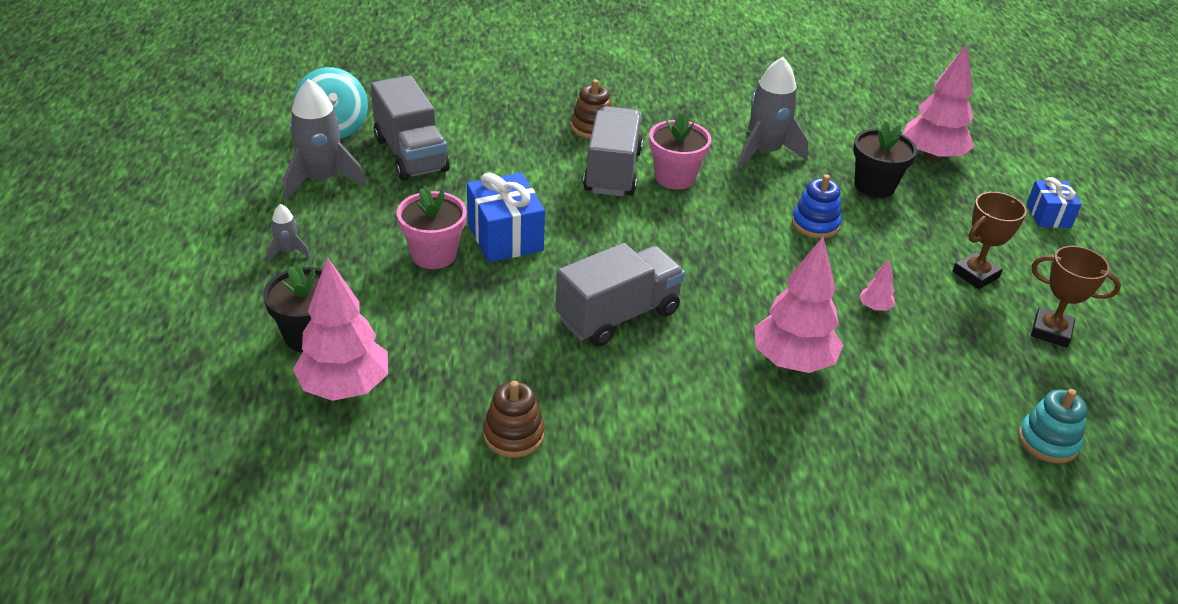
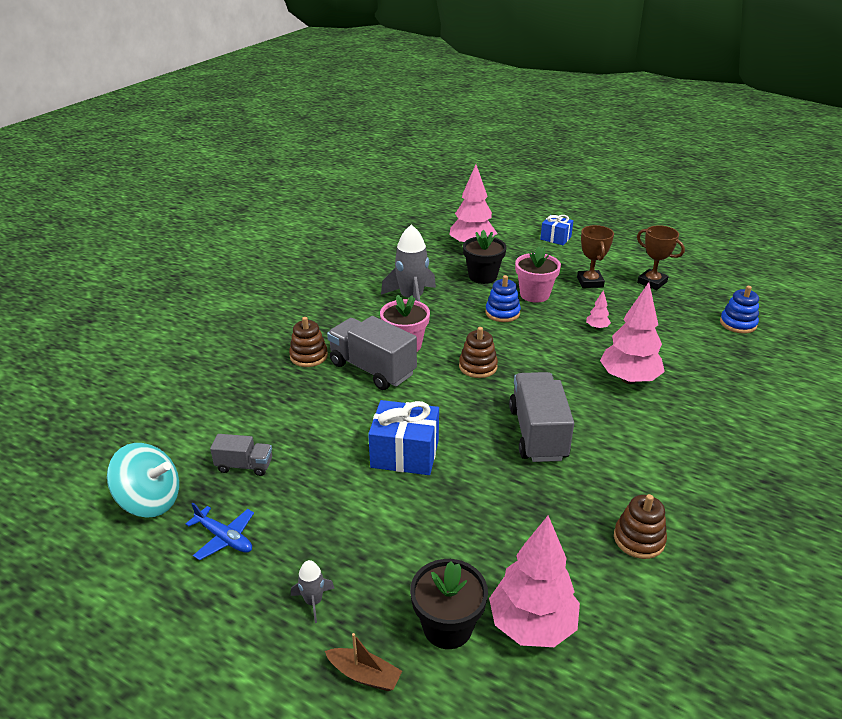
camera: 55 degrees left, 5 degrees down
(232, 306) = (364, 675): none -> brown boat
(322, 180) = (224, 538): grey rocket -> blue plane
(411, 154) = (244, 465): grey truck -> grey truck, size x0.53
(434, 255) = (395, 503): pink flower pot -> pink flower pot (534, 294)
(691, 238) = (478, 367): none -> brown stacking toy
(1048, 441) = (738, 324): turquoise stacking toy -> blue stacking toy
(1051, 331) = (652, 282): brown trophy -> brown trophy turned 75 degrees clockwise

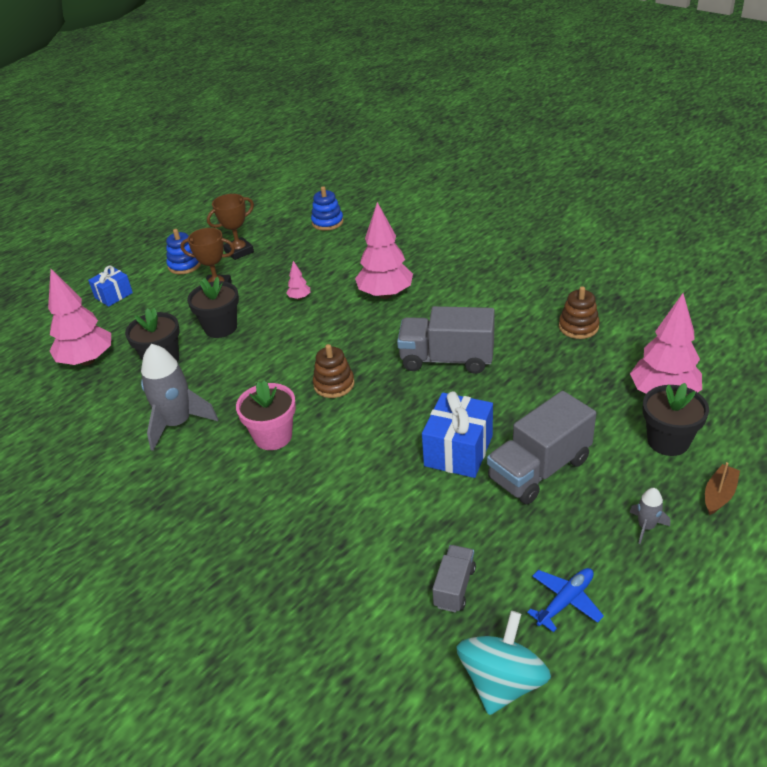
camera: 75 degrees left, 5 degrees up
(308, 356) = (261, 526): brown stacking toy -> none
(372, 369) = (309, 467): grey truck -> grey truck (539, 469)
(502, 313) = (244, 355): blue stacking toy -> blue stacking toy (184, 265)
(534, 294) = (220, 327): pink flower pot -> black flower pot

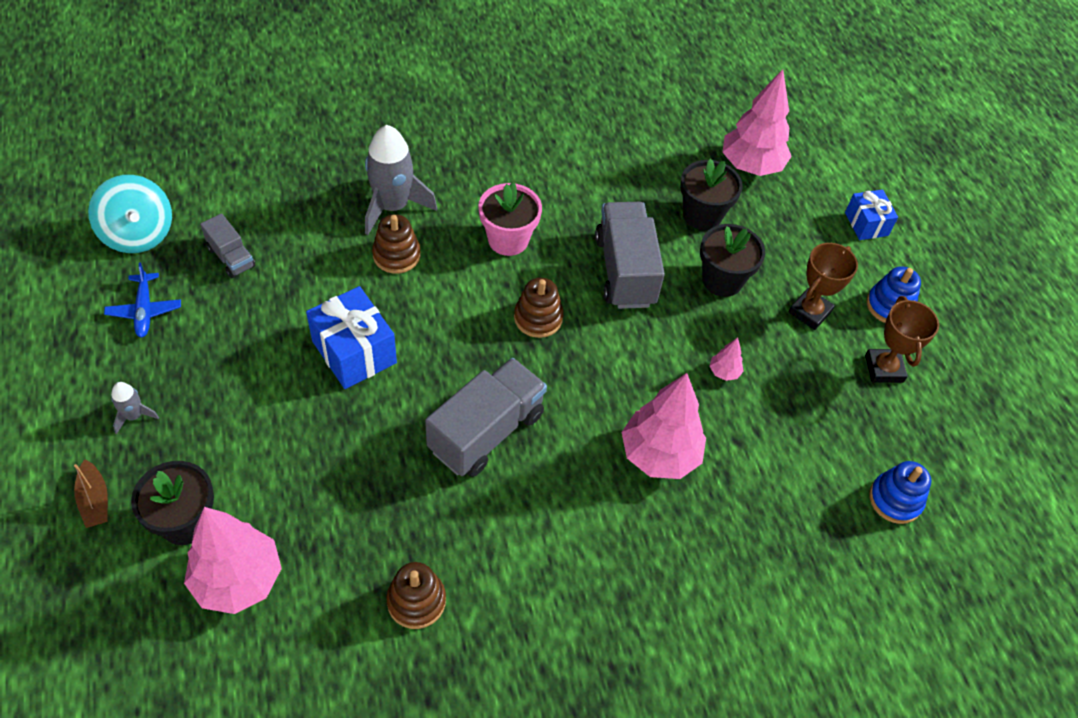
camera: 115 degrees right, 15 degrees up
(178, 423) = (590, 189): grey rocket -> grey rocket (392, 207)
(347, 486) = (396, 255): none -> brown stacking toy
(539, 469) = (270, 392): grey truck -> grey truck (625, 271)

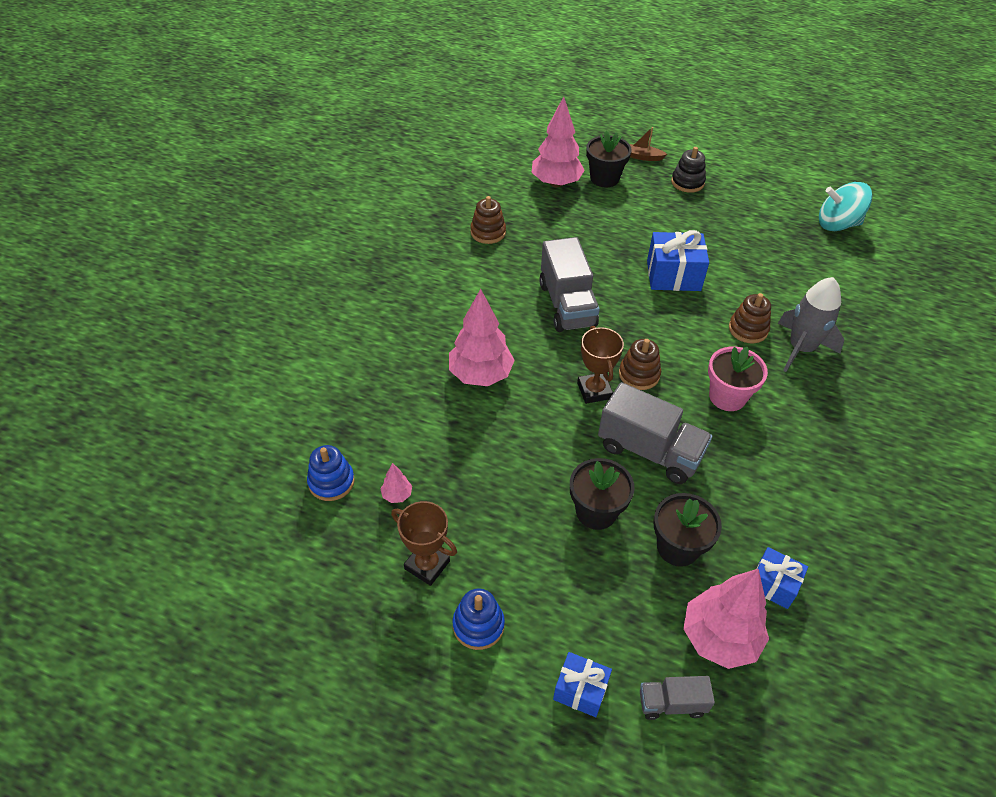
camera: 130 degrees right, 5 degrees down
(134, 416) = (687, 182): grey rocket -> black stacking toy
(144, 310) = (766, 208): blue plane -> none
(231, 257) = (792, 254): grey truck -> grey truck (671, 703)
(679, 151) = (773, 585): none -> blue gift
(724, 372) = (511, 452): pink tree -> pink tree (397, 495)
(809, 312) = (519, 553): brown trophy -> brown trophy (594, 391)

